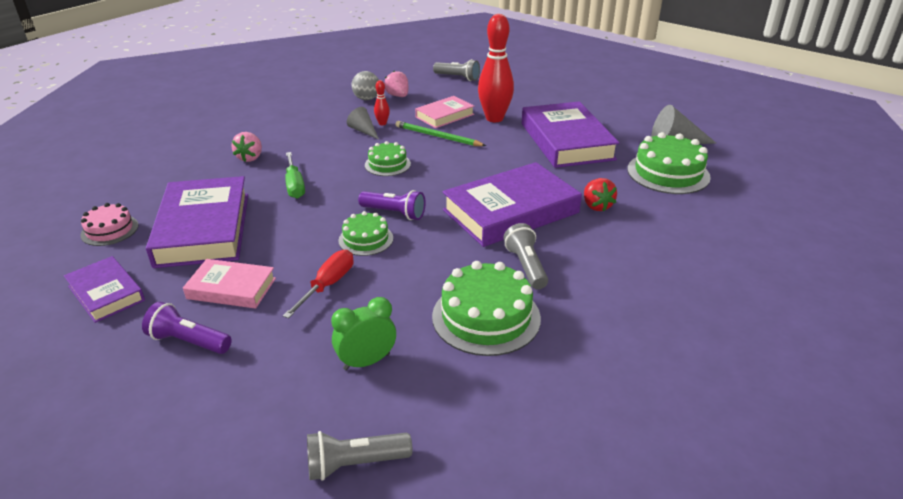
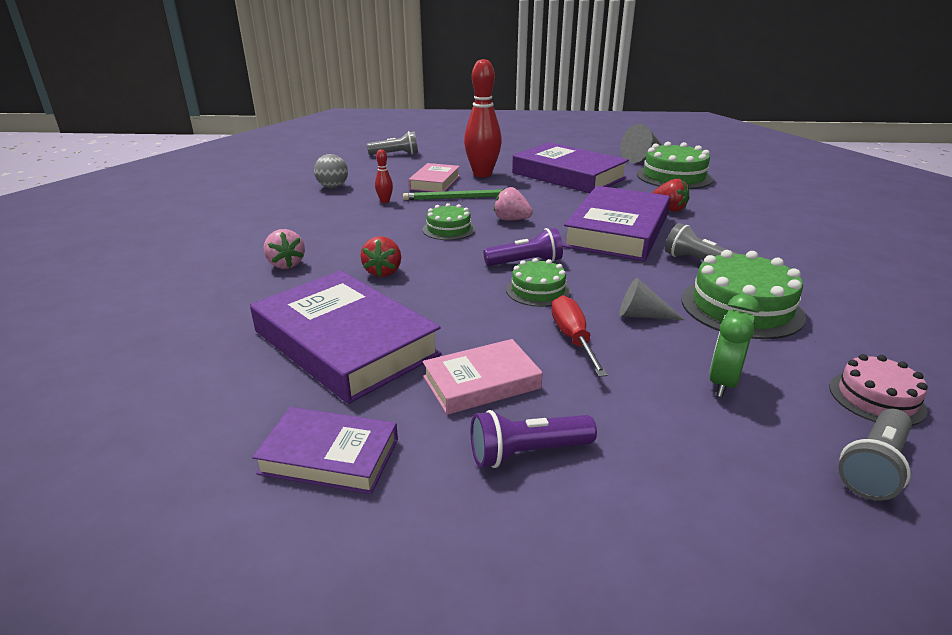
camera: 35 degrees left, 5 degrees down
(110, 230) = (212, 390): pink cake -> pink cake (876, 398)
(294, 185) = (383, 272): green screwdriver -> red strawberry
(363, 131) = (376, 211): grey cone -> grey cone (642, 315)
(398, 96) = (361, 178): pink strawberry -> pink strawberry (511, 220)

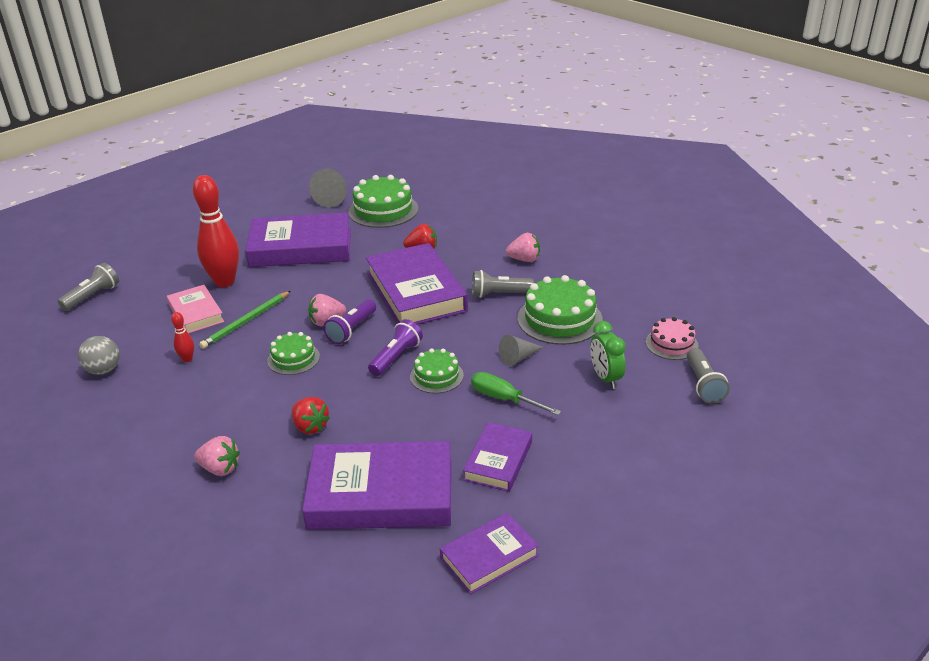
camera: 45 degrees left, 5 degrees up
(481, 382) = (498, 461): pink book -> purple book
(527, 453) = (573, 481): purple flashlight -> purple flashlight (352, 330)
(573, 338) = (504, 399): red screwdriver -> green screwdriver
(769, 250) = (524, 259): none -> pink strawberry

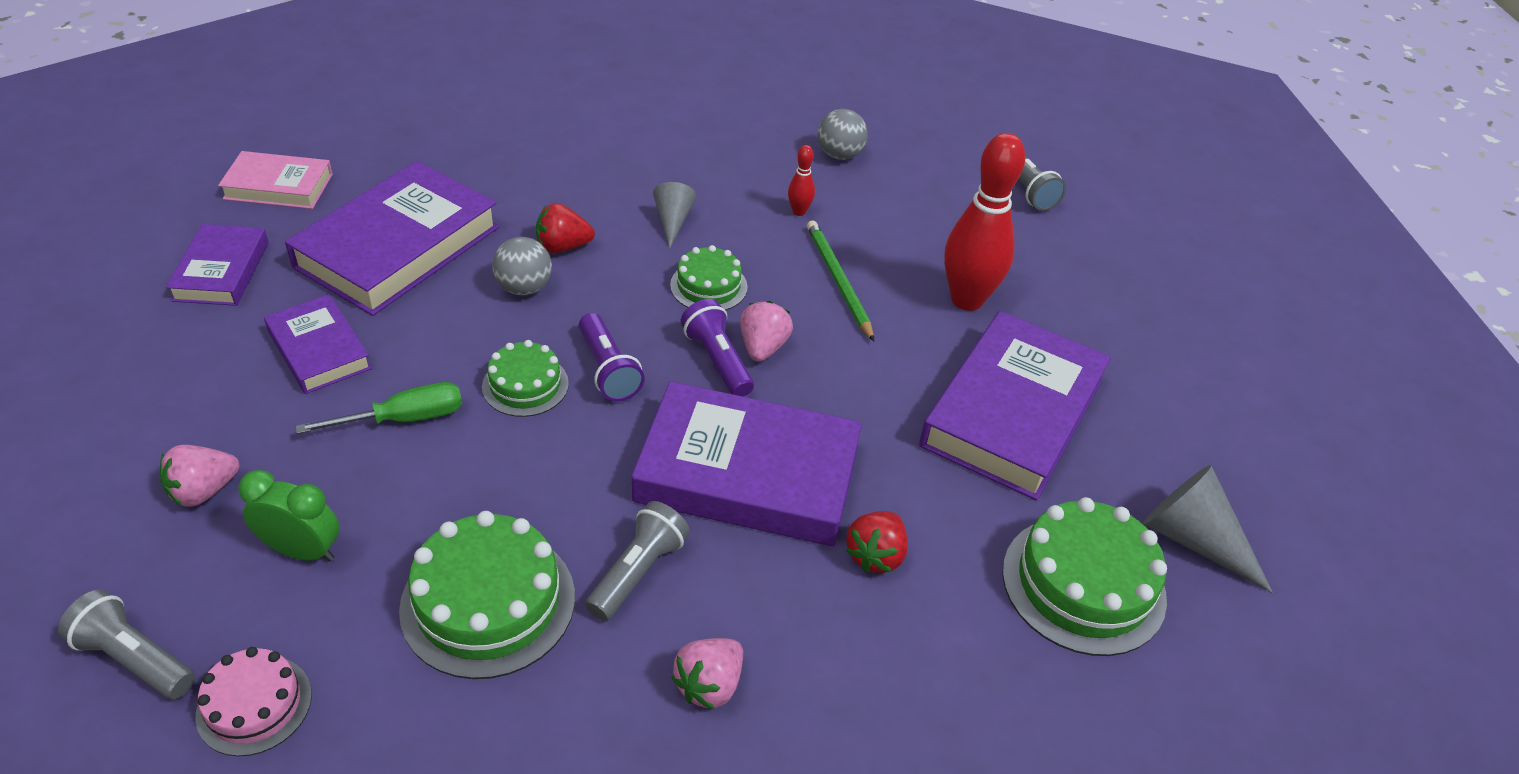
camera: 120 degrees right, 10 degrees up
(196, 313) = (902, 250): pink book -> pink book (278, 186)
(220, 468) = (574, 171): pink strawberry -> pink strawberry (203, 491)
(364, 419) = (524, 288): none -> grey ball
(518, 358) = (461, 487): grey cone -> grey cone (673, 221)

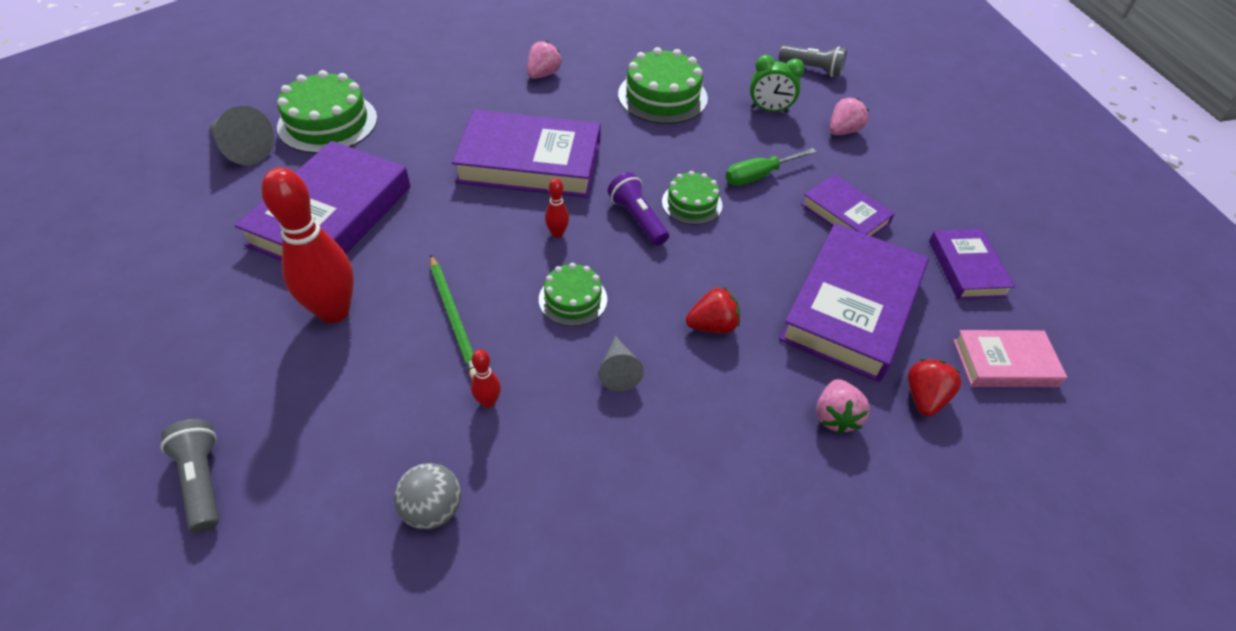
camera: 175 degrees right, 5 degrees up
(254, 705) = (748, 59): pink cake -> none
(524, 288) = (727, 279): grey ball -> none
(638, 572) = (588, 112): grey flashlight -> none
(717, 361) = (557, 233): purple flashlight -> red bowling pin
(763, 347) = (522, 248): pink strawberry -> pink strawberry (835, 416)
(875, 555) = (451, 128): red strawberry -> red strawberry (924, 397)

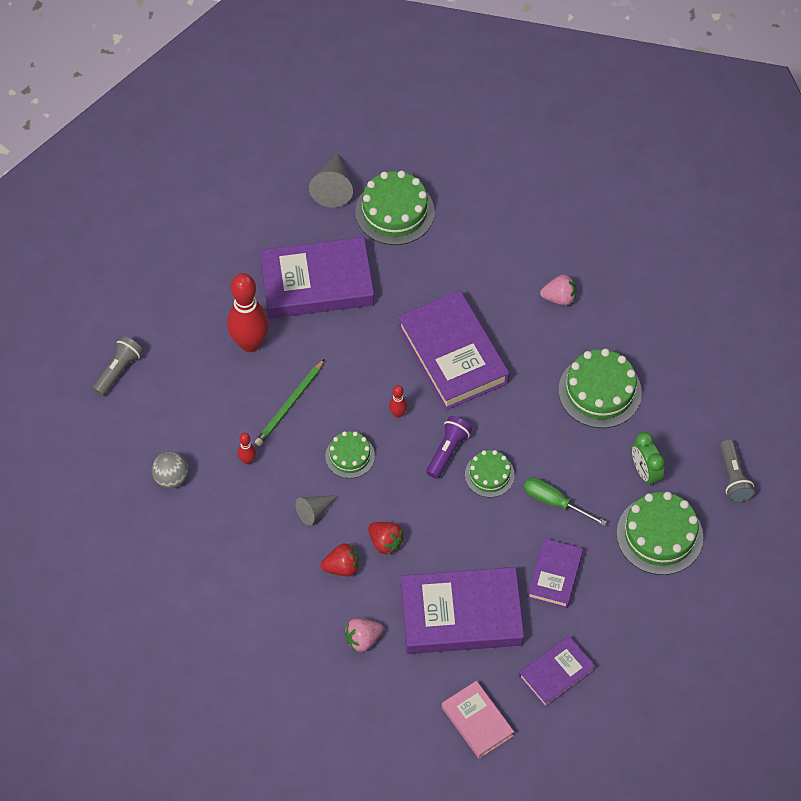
camera: 60 degrees right, 10 degrees up
(843, 131) = (659, 535): pink strawberry -> green cake
(924, 397) = (413, 683): red strawberry -> red strawberry (342, 567)

